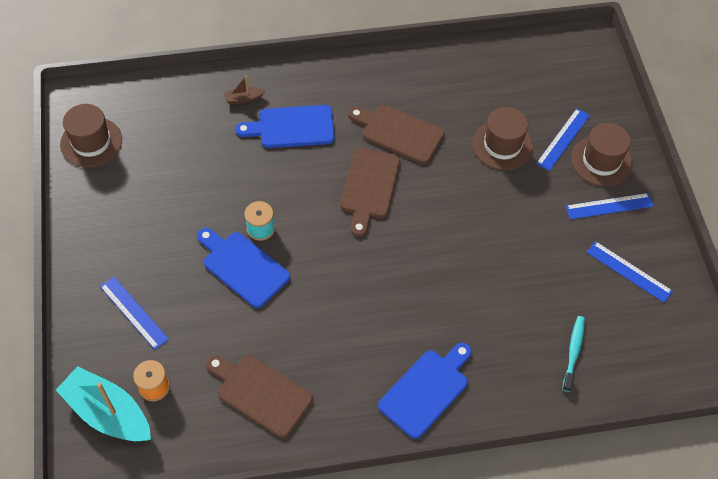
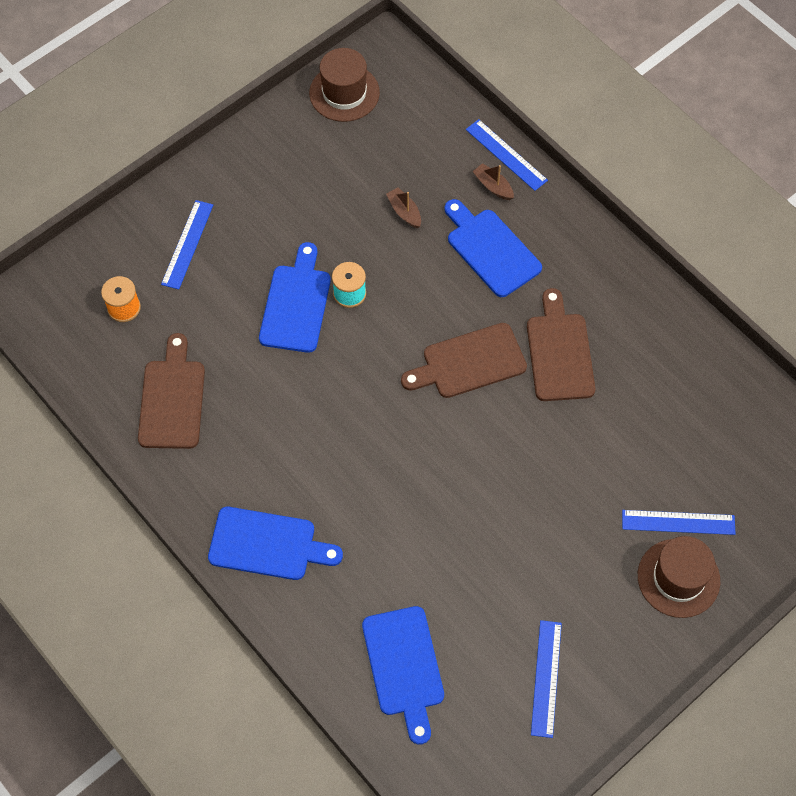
camera: 60 degrees right, 5 degrees up
(108, 413) = (76, 288): turquoise boat -> none
(221, 160) = (404, 212): none -> brown boat
(502, 145) = (621, 463): brown hat -> none
(573, 352) = (404, 667): turquoise toothbrush -> blue cutting board
(609, 206) = (620, 616): blue ruler -> blue ruler (506, 155)

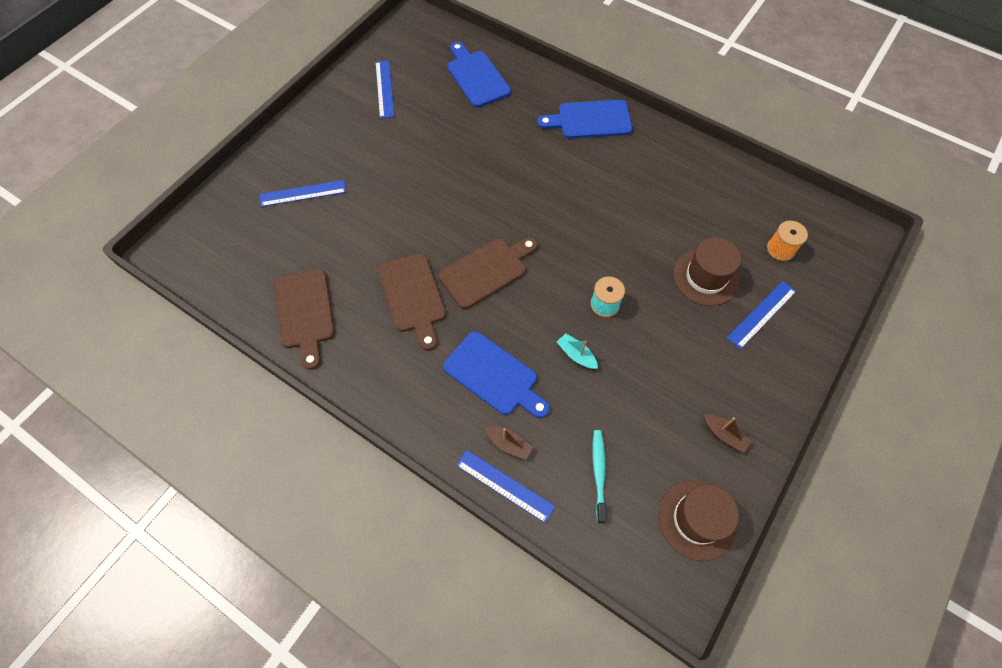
camera: 165 degrees right, 0 degrees up
(172, 399) = (703, 192): brown cutting board -> brown cutting board (305, 313)
(187, 244) = (762, 314): blue ruler -> blue ruler turned 45 degrees clockwise
(296, 304) = (645, 285): blue cutting board -> none
(399, 250) = (576, 355): none -> turquoise boat
(404, 212) = (585, 394): brown boat -> brown boat (724, 434)
(416, 145) = (599, 473): none -> turquoise toothbrush
(678, 578) = (301, 159): brown hat -> brown hat (706, 277)

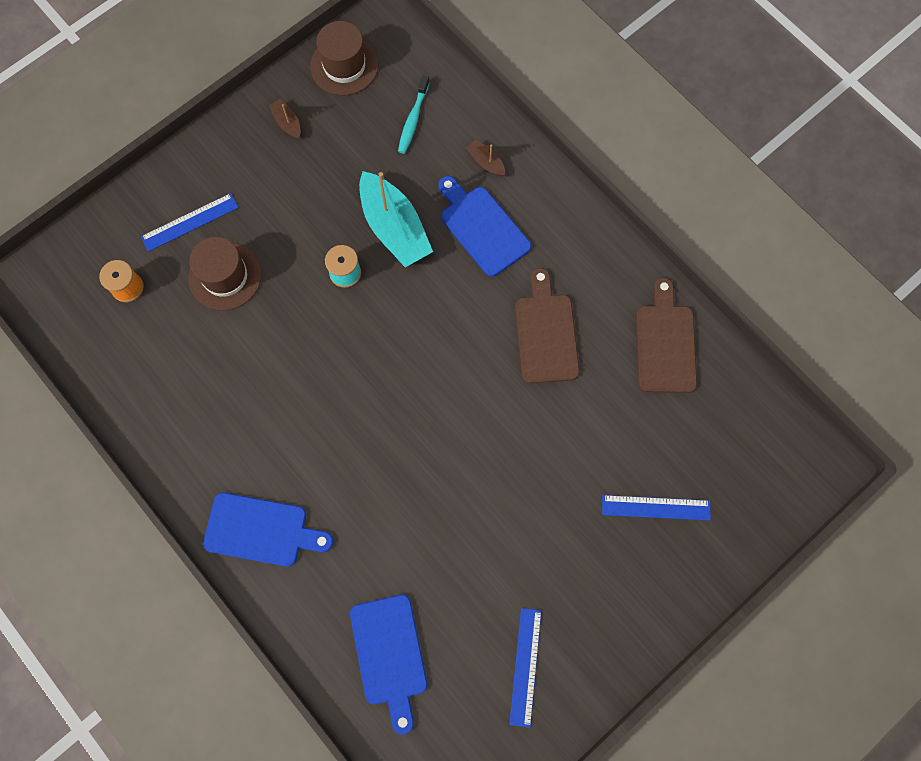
camera: 165 degrees left, 10 degrees up
(486, 271) = (458, 343): brown cutting board -> none
(505, 485) = (499, 129): blue ruler -> none
(576, 355) = (394, 228): turquoise boat -> turquoise boat, size x2.23

